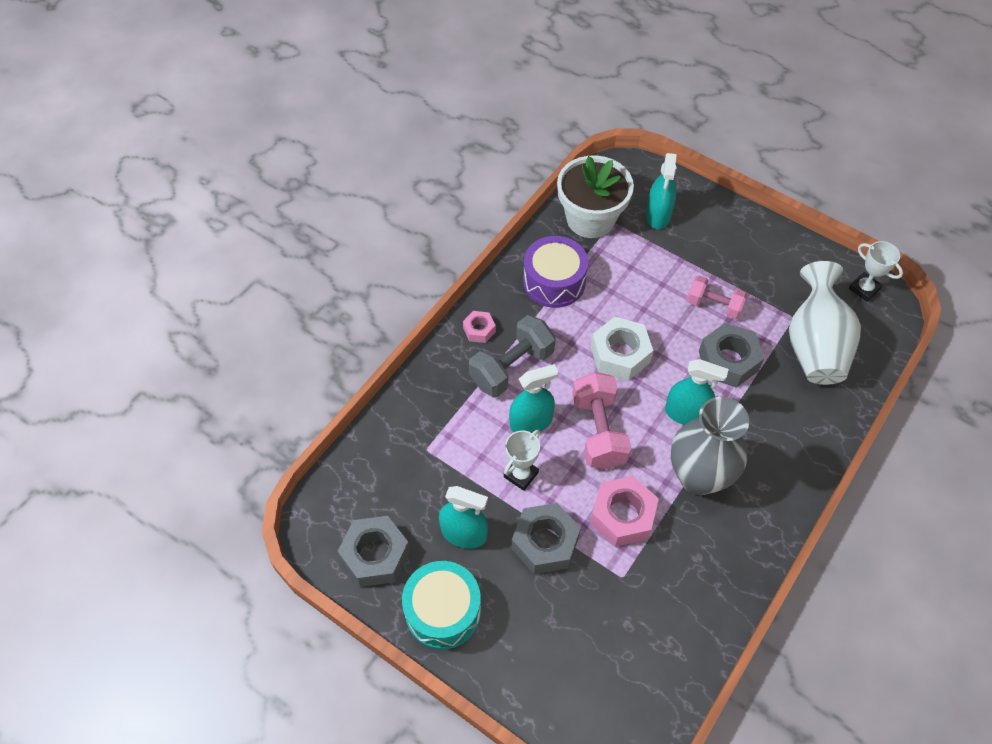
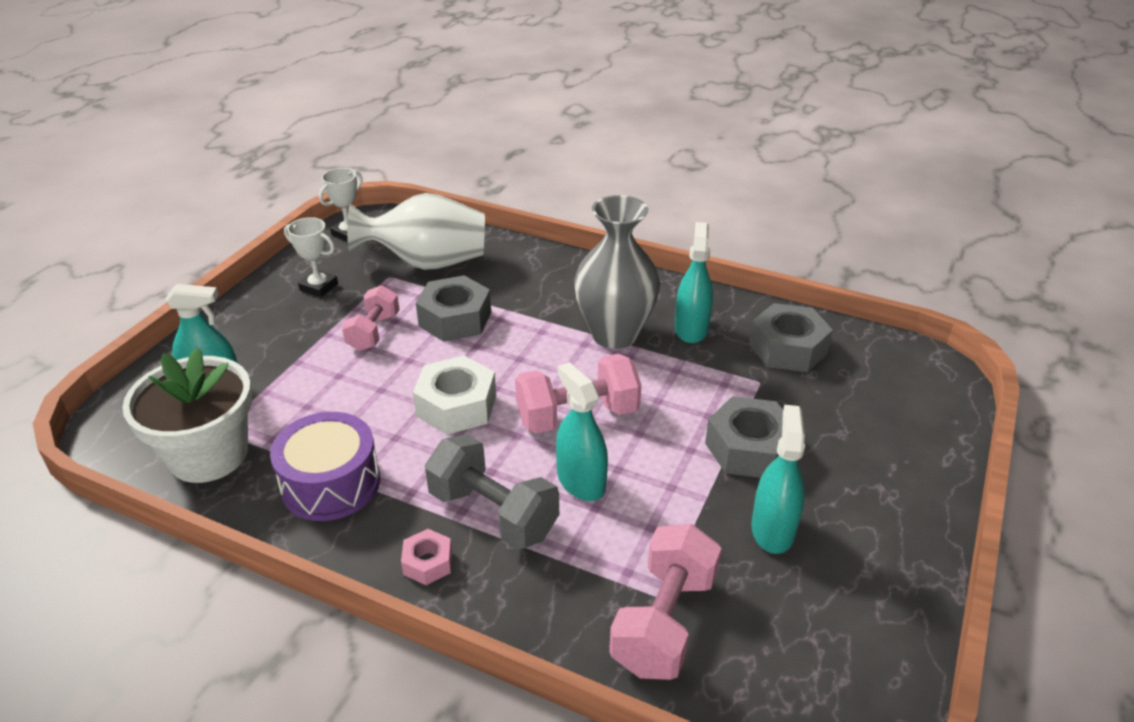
camera: 100 degrees left, 20 degrees down
(375, 555) = (854, 629): grey nut -> grey nut (788, 348)
(407, 447) = (664, 622): none -> pink dumbbell
(443, 611) = (888, 535): turquoise drum -> none
(521, 474) = (664, 482): white trophy -> white trophy (318, 287)
(622, 516) = (685, 387): pink nut -> none
(686, 413) = (534, 346): turquoise spray bottle -> turquoise spray bottle (691, 329)

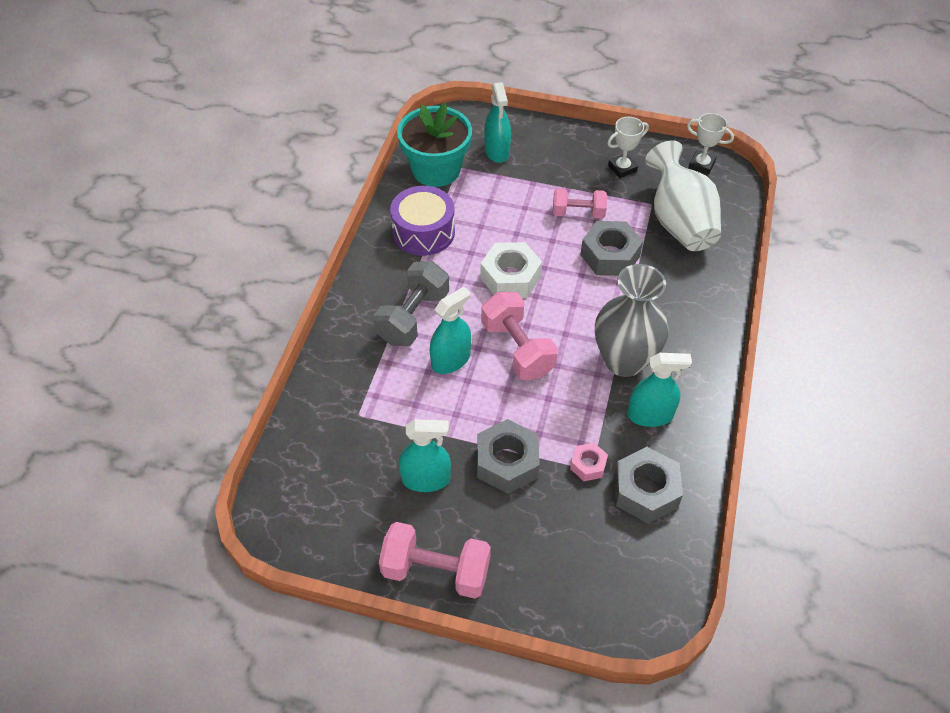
camera: 80 degrees right, 15 degrees up
(208, 455) = (436, 170): white flower pot -> turquoise flower pot
(318, 287) = (622, 168): white trophy -> white trophy turned 45 degrees clockwise
(428, 563) = (368, 293): pink nut -> pink nut (588, 465)
(664, 622) = (339, 418): pink dumbbell -> pink dumbbell (436, 571)

